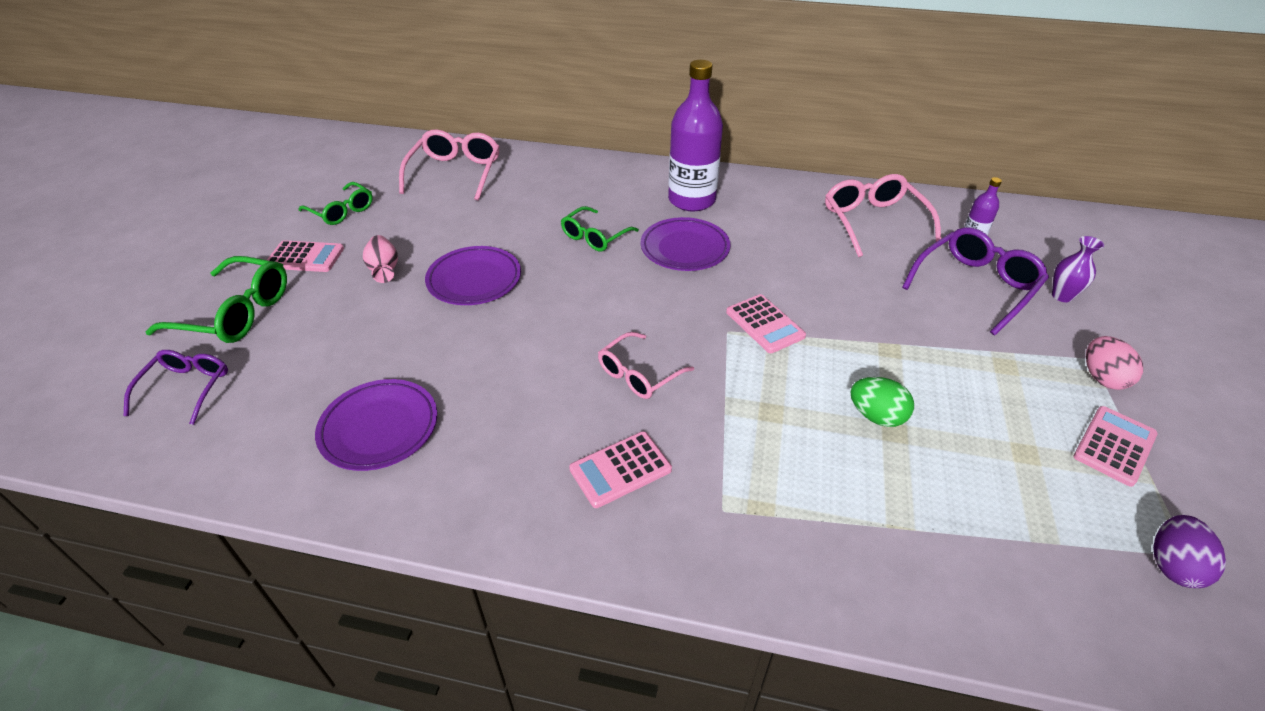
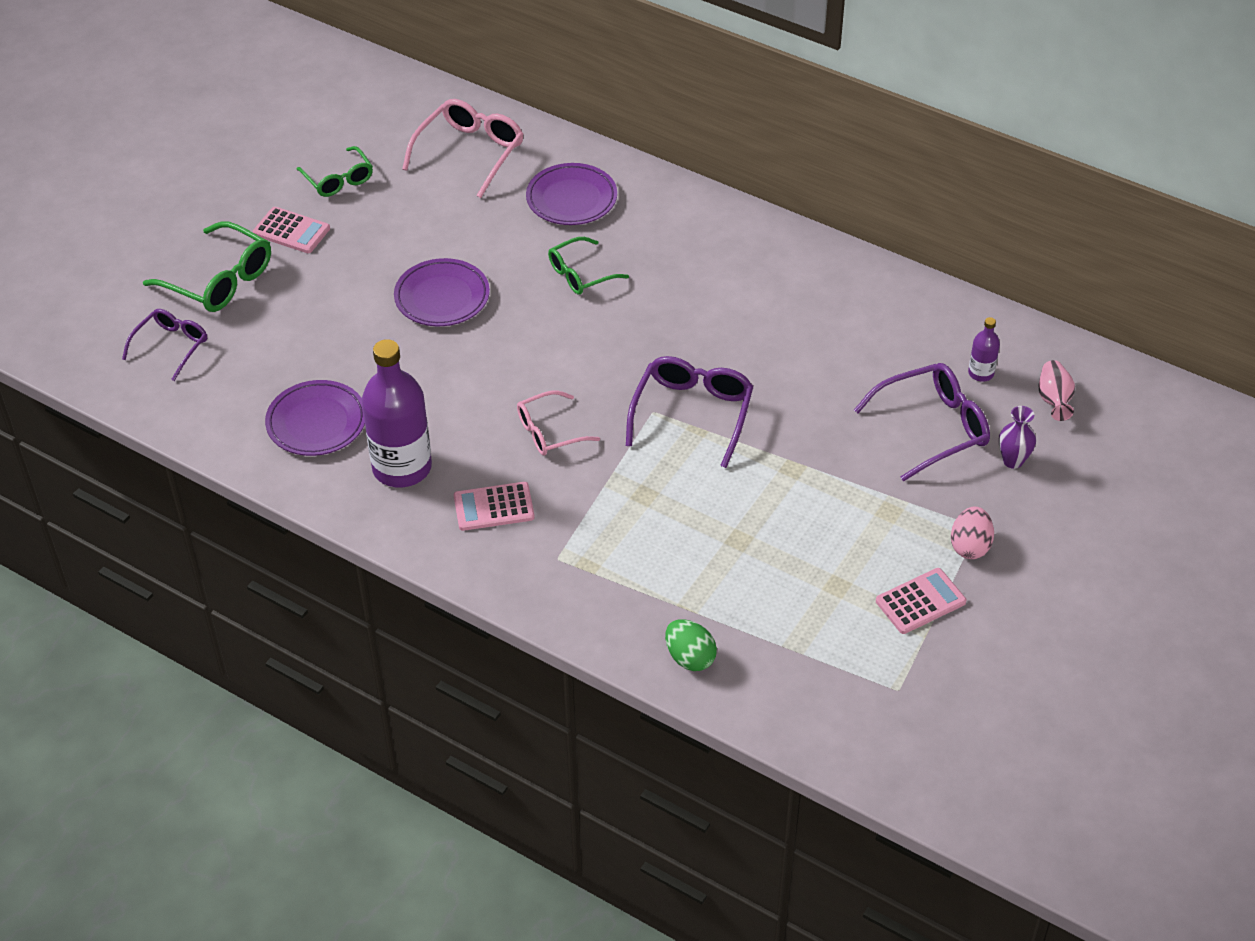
camera: 20 degrees right, 5 degrees up
(384, 269) = (362, 264): pink vase -> pink vase (1054, 400)
(684, 249) = (664, 311): purple plate -> purple plate (571, 199)
(692, 200) = (707, 251): purple bottle -> purple bottle (402, 467)
(765, 324) = (692, 413): pink calculator -> purple glasses
(873, 222) = (887, 327): pink glasses -> none
(876, 416) = (733, 523): green egg -> green egg (690, 658)
(1172, 565) = (877, 691): purple egg -> none

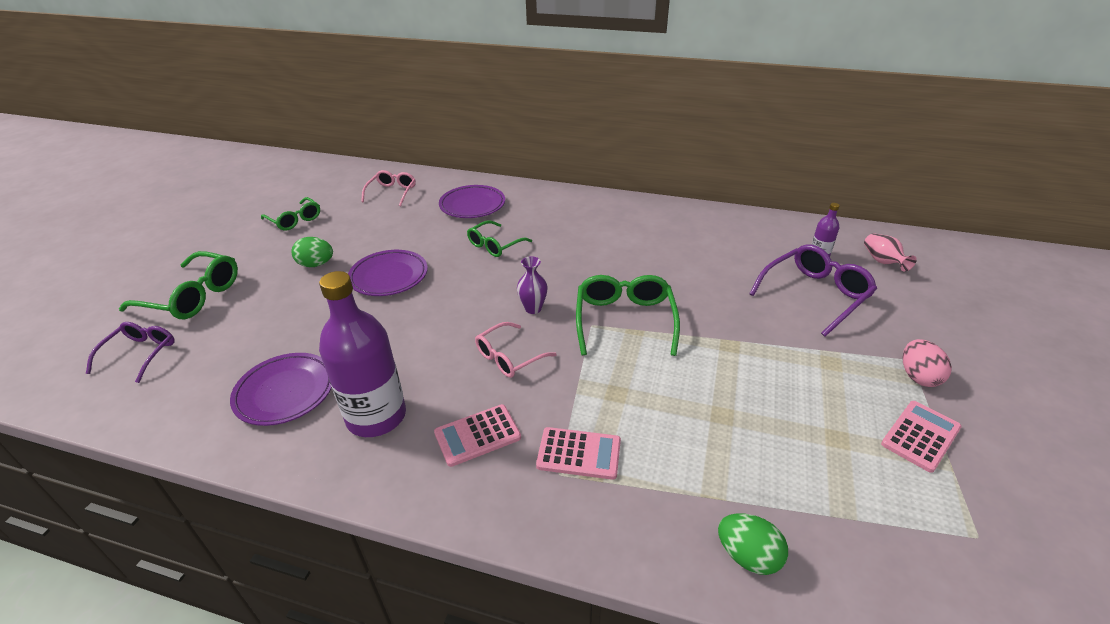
camera: 15 degrees left, 10 degrees down
(291, 231) = (258, 255): pink calculator -> pink calculator (579, 453)
(359, 261) = (316, 264): none -> green egg
(470, 153) = (392, 192): pink glasses -> pink glasses, size x0.64
(692, 413) = (624, 320): purple glasses -> green glasses
(1013, 461) = (891, 305): purple vase -> purple vase (533, 308)

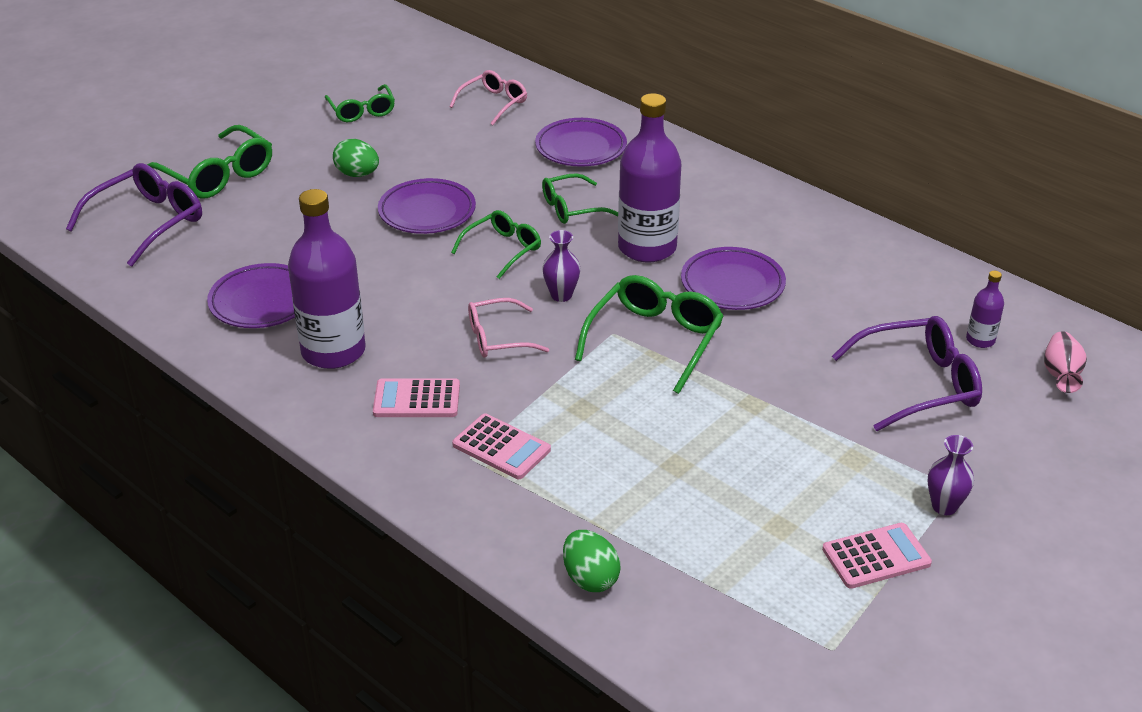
camera: 25 degrees right, 0 degrees up
(140, 354) = (148, 222): purple glasses -> purple glasses, size x1.56
(465, 288) = (503, 249): none -> green glasses
(567, 257) = (647, 248): none -> purple bottle
(642, 265) = (732, 284): none -> purple plate
(918, 376) = (944, 506): pink egg -> purple vase

